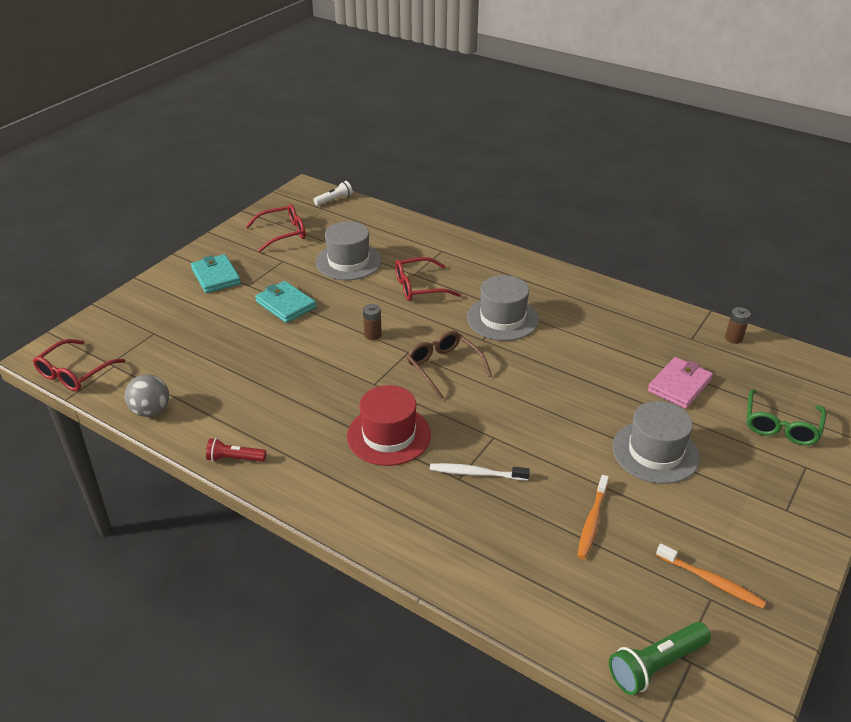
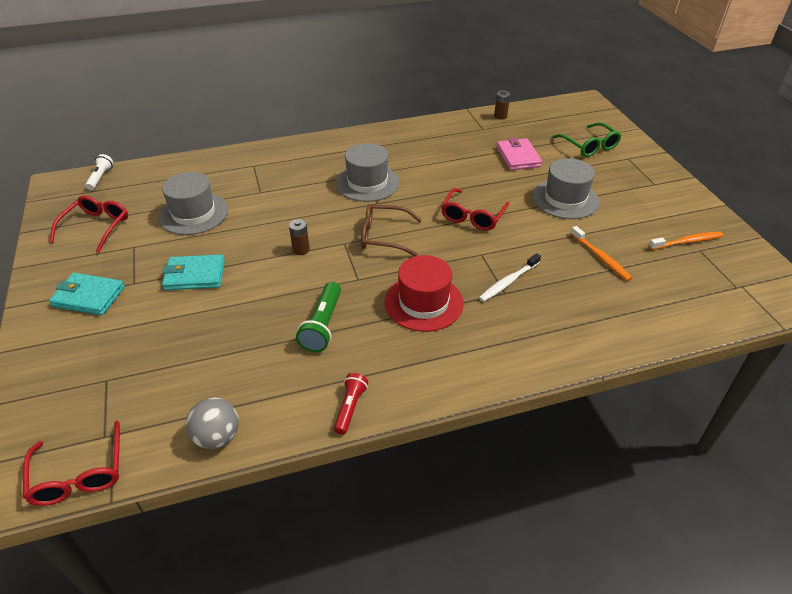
camera: 50 degrees left, 5 degrees up
(235, 458) = (350, 407): red flashlight -> red flashlight turned 150 degrees clockwise
(419, 287) = (279, 197): red glasses -> red glasses (473, 216)
(656, 665) = (736, 301): green flashlight -> green flashlight (322, 325)

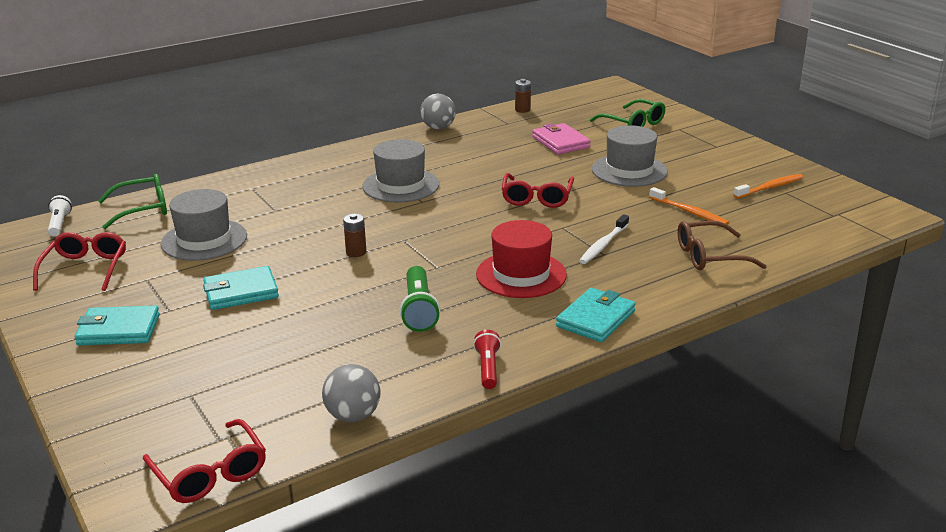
camera: 15 degrees left, 15 degrees down
(164, 173) = (142, 209): none -> green glasses
(384, 236) = (446, 228): brown glasses -> brown glasses (710, 256)
(423, 125) = (438, 128): none -> grey ball
(467, 370) = (596, 319): none -> turquoise wallet

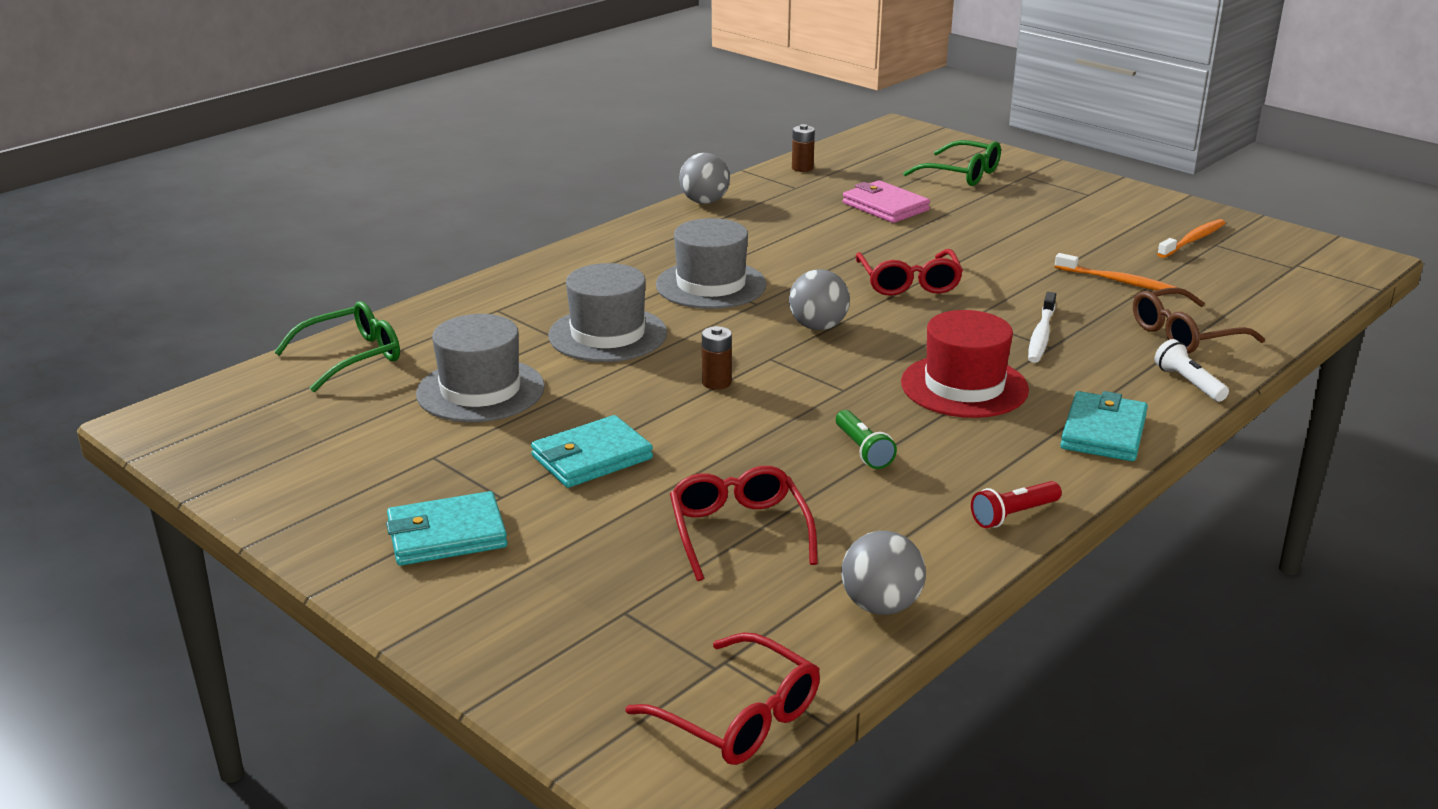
camera: 15 degrees left, 0 degrees up
(59, 224) = (235, 392): white flashlight -> white flashlight (1188, 383)
(85, 269) = (326, 454): red glasses -> red glasses (739, 532)
(419, 310) = (863, 450): green flashlight -> green flashlight, size x0.66
(451, 222) = (818, 327): none -> grey ball
(488, 368) = (1013, 515): red flashlight -> red flashlight turned 105 degrees counterclockwise
(629, 170) = (1002, 235): grey hat -> grey hat (608, 334)

